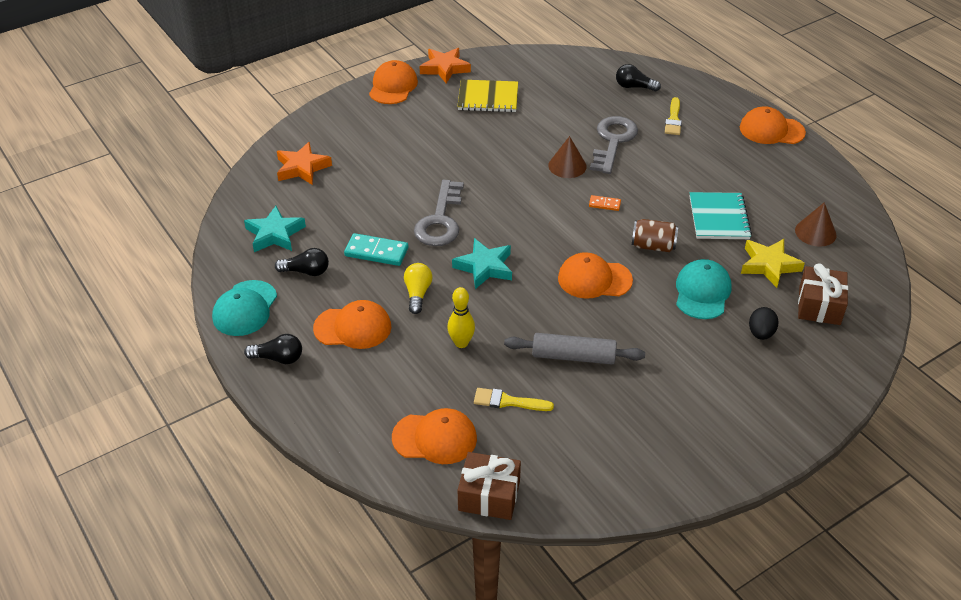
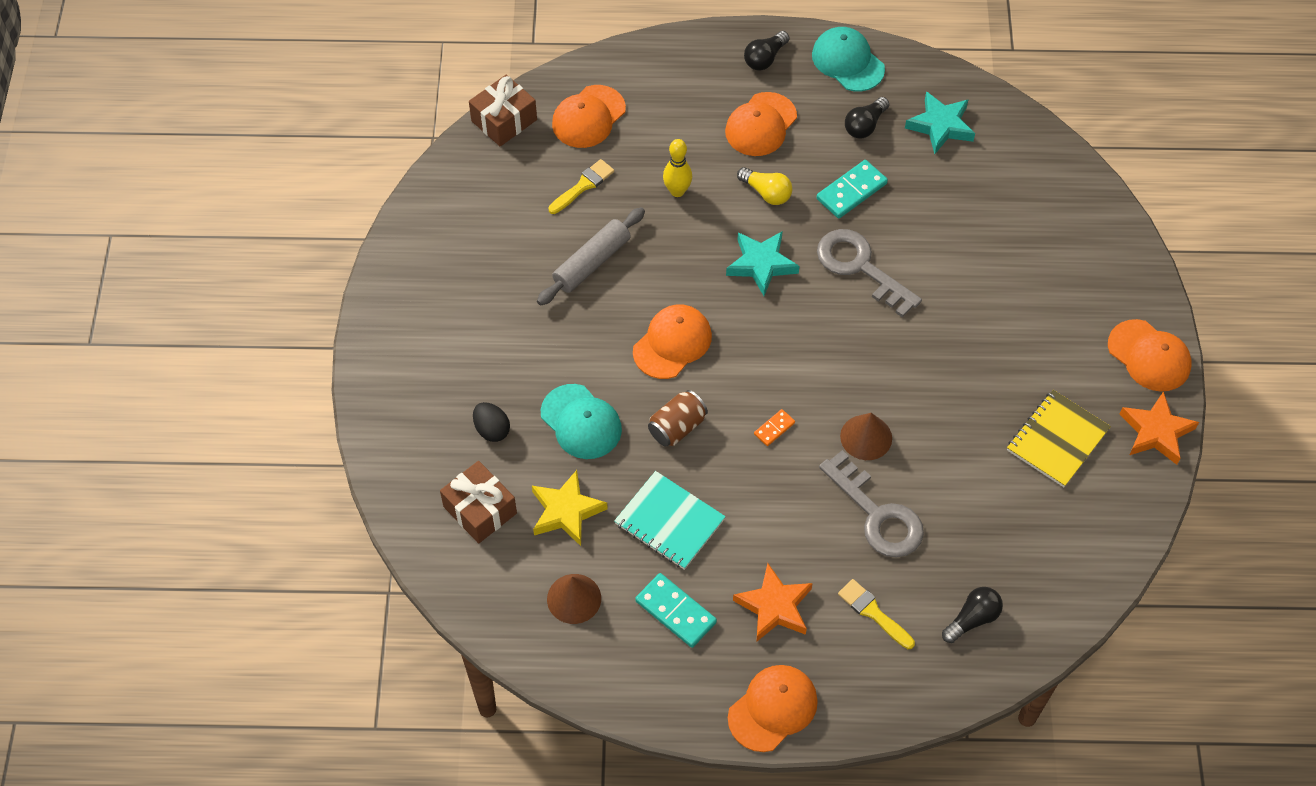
camera: 125 degrees right, 15 degrees up
(302, 168) = (1039, 195): orange star -> orange star (774, 607)
(768, 188) = (675, 612): none -> turquoise domino

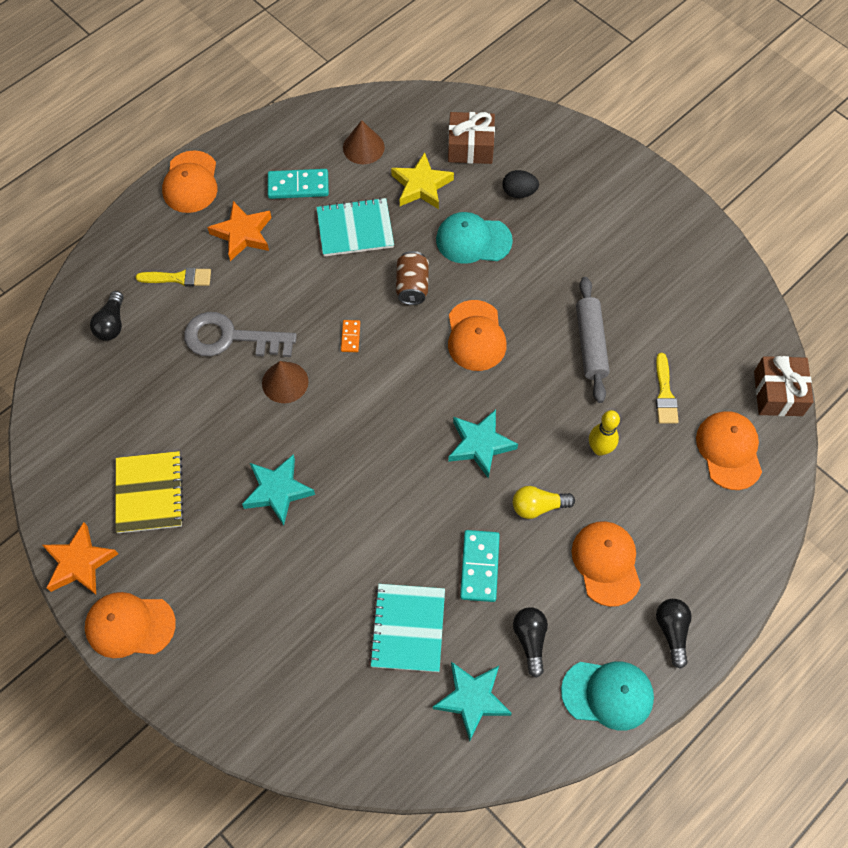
camera: 135 degrees right, 5 degrees up
(860, 267) = (409, 506): grey key -> none
(942, 196) = (408, 628): none -> turquoise notebook
(951, 358) = (278, 491): none -> turquoise star

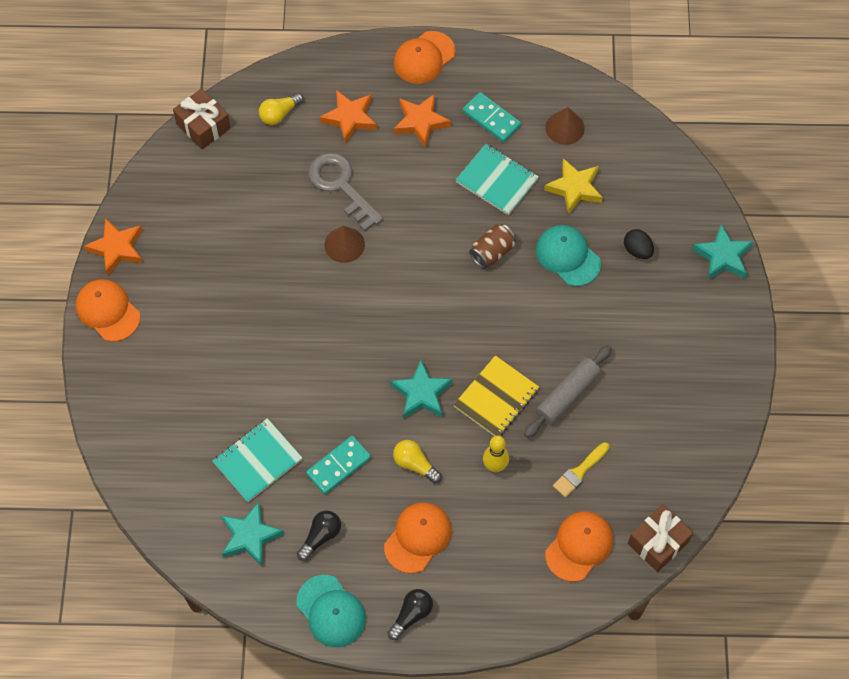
camera: 45 degrees right, 0 degrees up
(112, 324) = (279, 114): black light bulb -> yellow light bulb
(149, 493) = (195, 242): yellow notebook -> yellow notebook (496, 398)
(178, 278) = (350, 118): yellow brush -> orange star
(278, 491) = (269, 309): turquoise star -> turquoise star (723, 256)
(350, 337) = (416, 251): orange domino -> none
(470, 147) = (639, 189): brown gift -> brown gift (203, 126)
(475, 336) = (497, 322): orange cap -> none

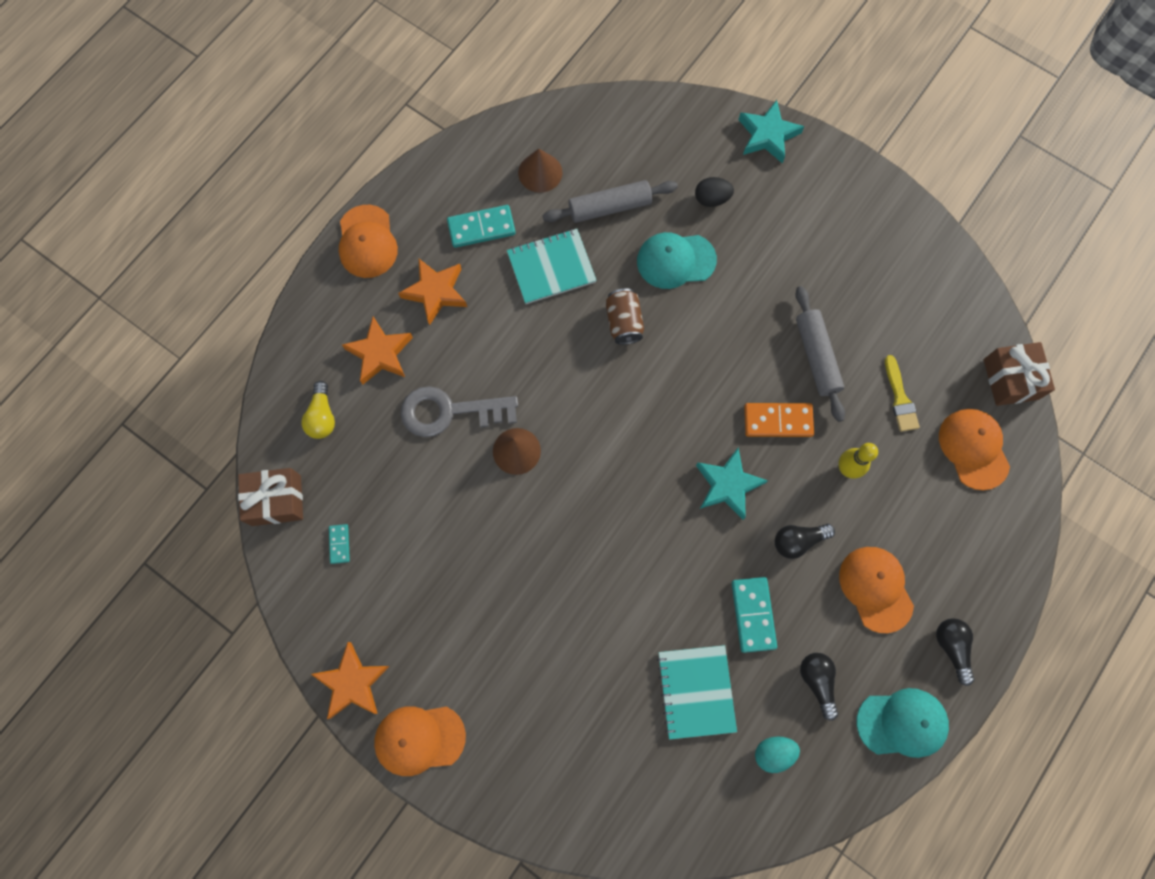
camera: 55 degrees left, 10 degrees up
(201, 181) = (339, 544): none -> turquoise domino
(250, 536) = (773, 752): turquoise star -> turquoise egg
(415, 464) = (798, 541): yellow light bulb -> black light bulb
(496, 398) = (778, 421): yellow notebook -> orange domino
(574, 188) = (609, 207): yellow star -> grey rolling pin

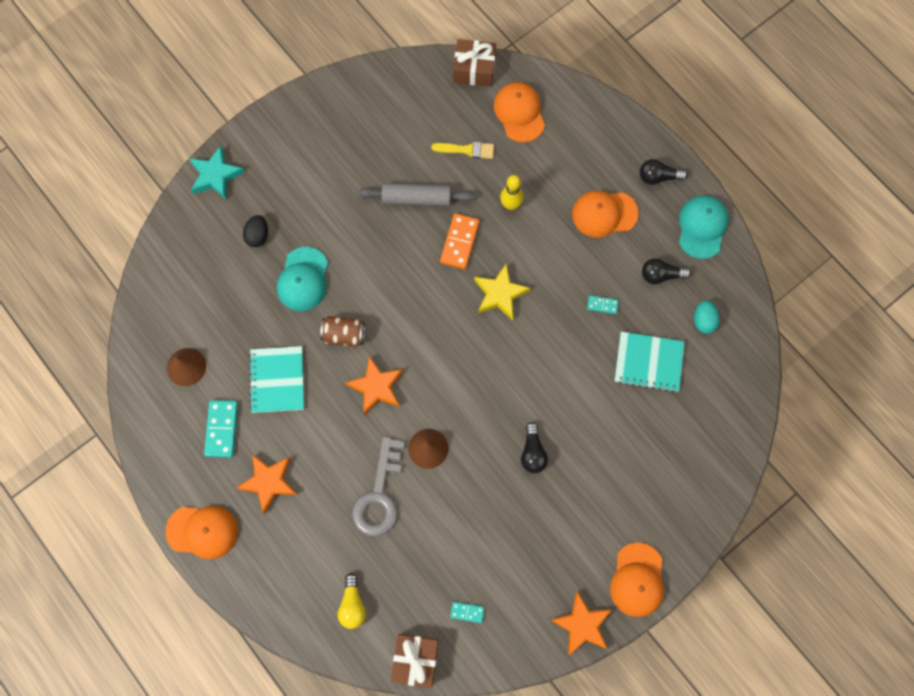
camera: 75 degrees left, 0 degrees up
(322, 416) = (352, 604): yellow light bulb -> yellow light bulb turned 75 degrees clockwise
(380, 353) = (310, 542): orange star -> orange star (376, 387)
(609, 207) = (238, 318): grey rolling pin -> none
(728, 485) = (500, 294): turquoise star -> yellow star
(753, 614) = (602, 305): turquoise domino -> turquoise domino, size x0.54
(798, 541) = (556, 256): black light bulb -> black light bulb (532, 452)
(973, 449) = (519, 113): orange cap -> orange cap turned 75 degrees clockwise

